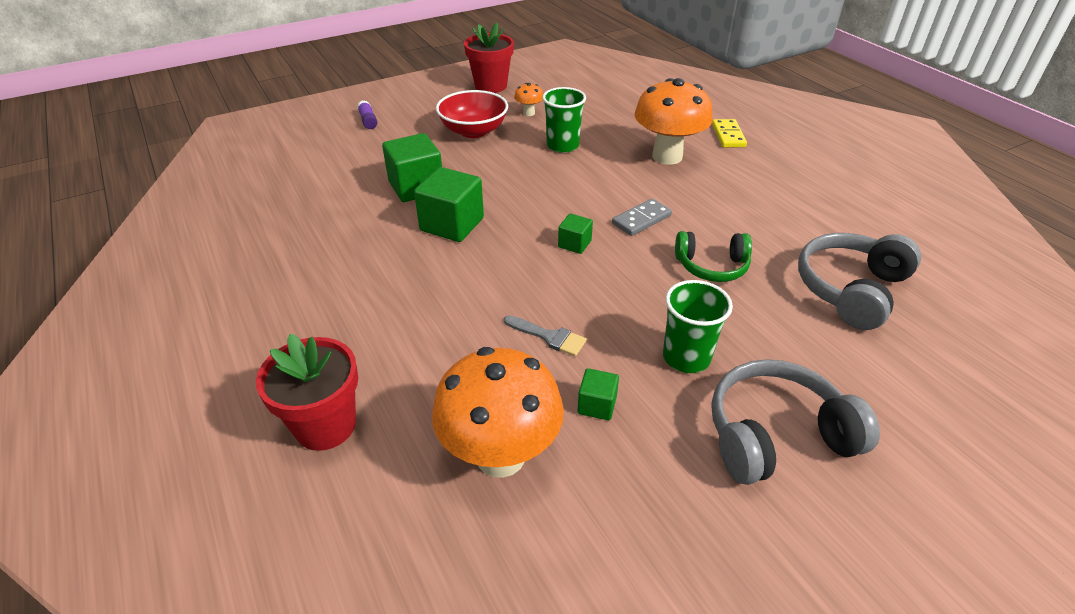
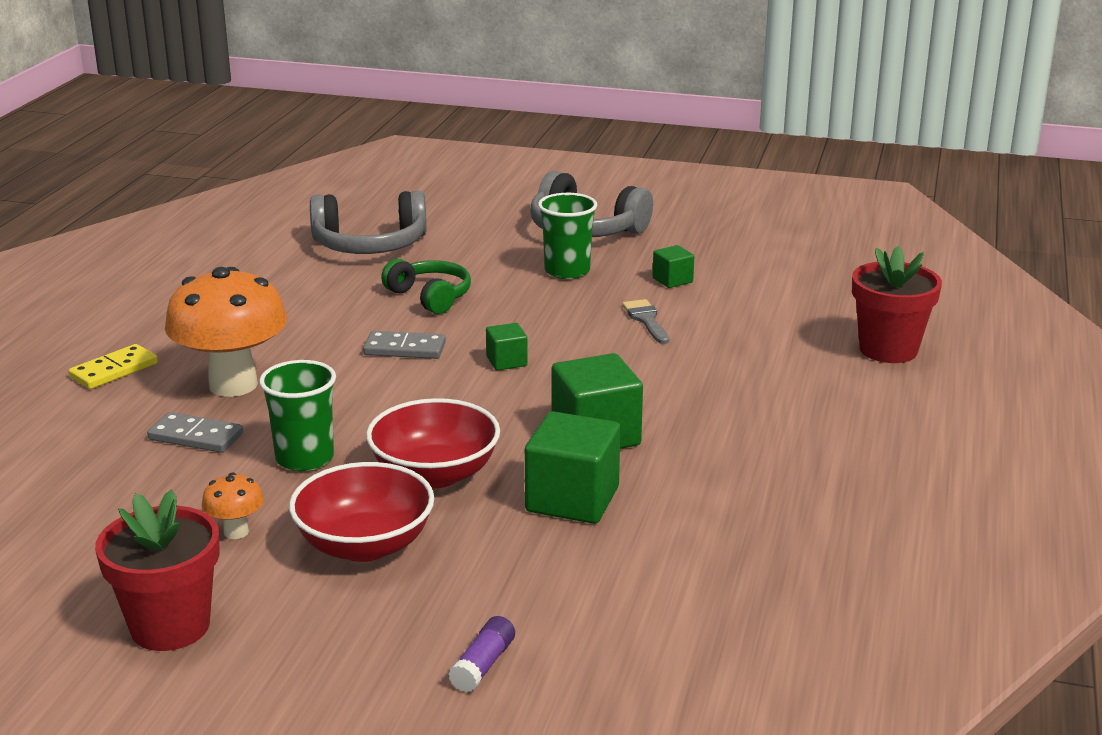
camera: 135 degrees left, 15 degrees down
(496, 167) = (435, 474): none -> red bowl
(500, 456) = (773, 289): orange mushroom -> none
(623, 131) = (195, 437): none -> grey domino

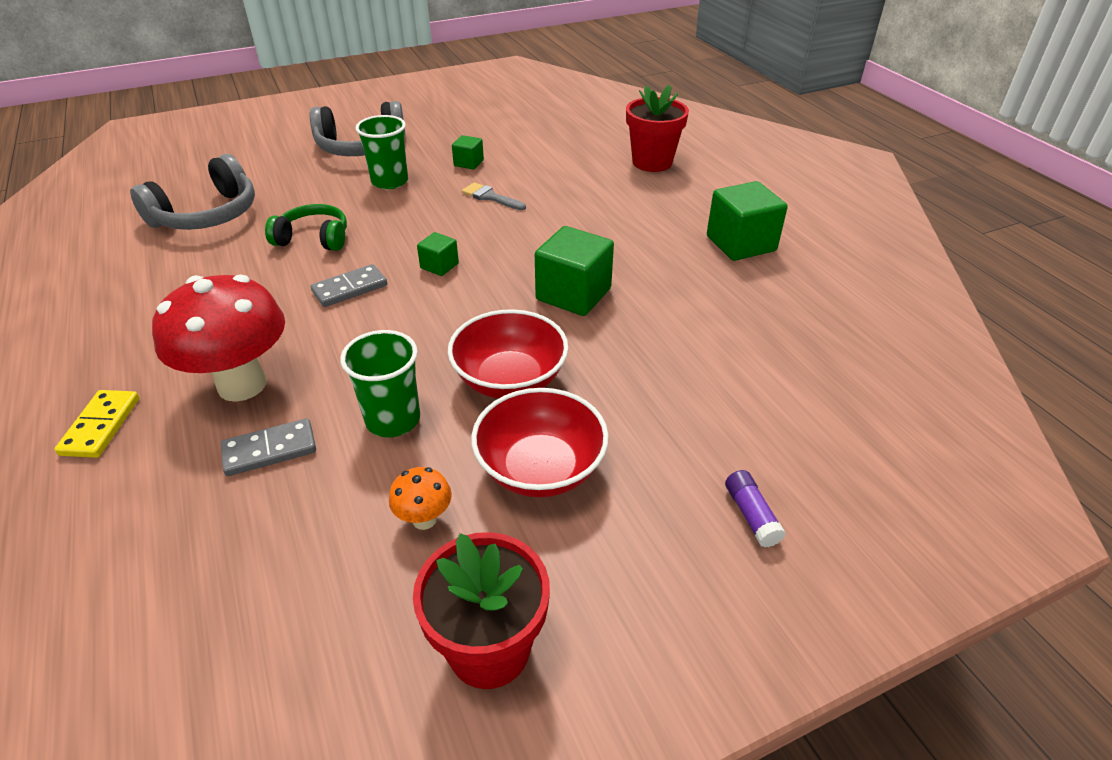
camera: 40 degrees left, 15 degrees up
(233, 385) = (242, 385): orange mushroom -> red mushroom
(572, 499) = (625, 350): green cube -> green cube (741, 243)

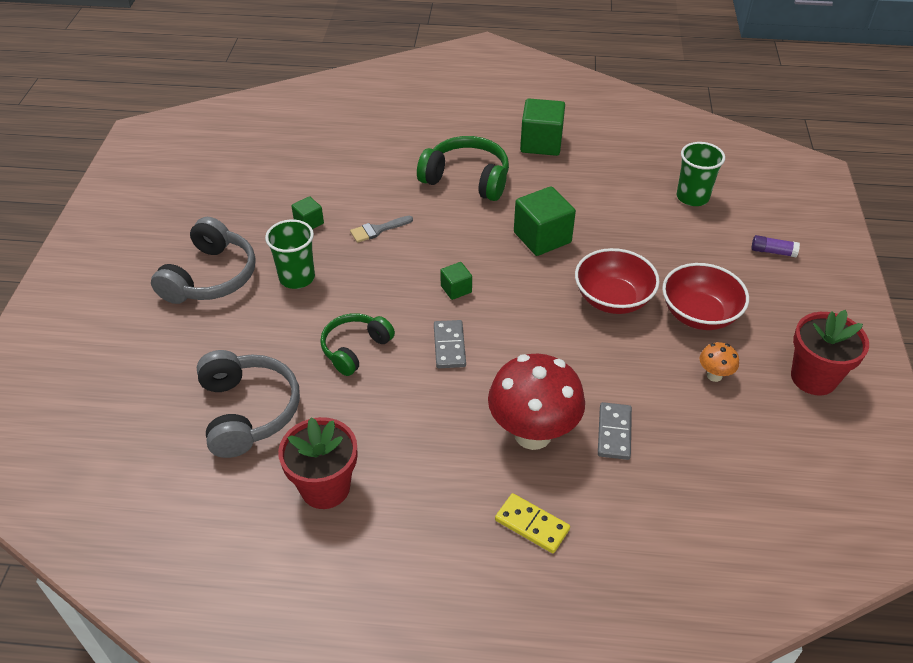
camera: 60 degrees left, 5 degrees up
(393, 419) = (619, 364): green cup -> green cup (692, 197)
(621, 218) = (467, 179): none -> green headphones
(652, 162) = (401, 132): red flower pot -> red flower pot (325, 487)

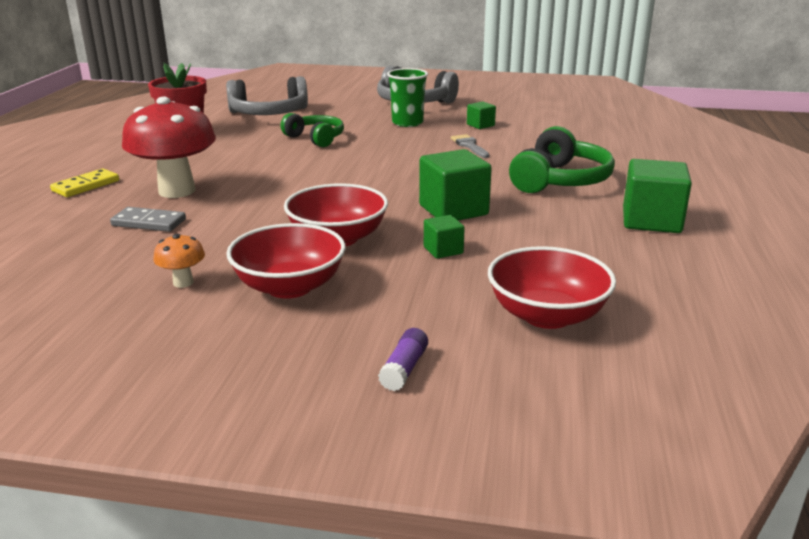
camera: 95 degrees right, 20 degrees down
(449, 346) = (302, 166): grey domino -> none
(456, 289) = (377, 171): green cube -> green cube (443, 250)
(692, 197) = (547, 315): green cup -> red bowl
(813, 378) = (128, 353): red flower pot -> none

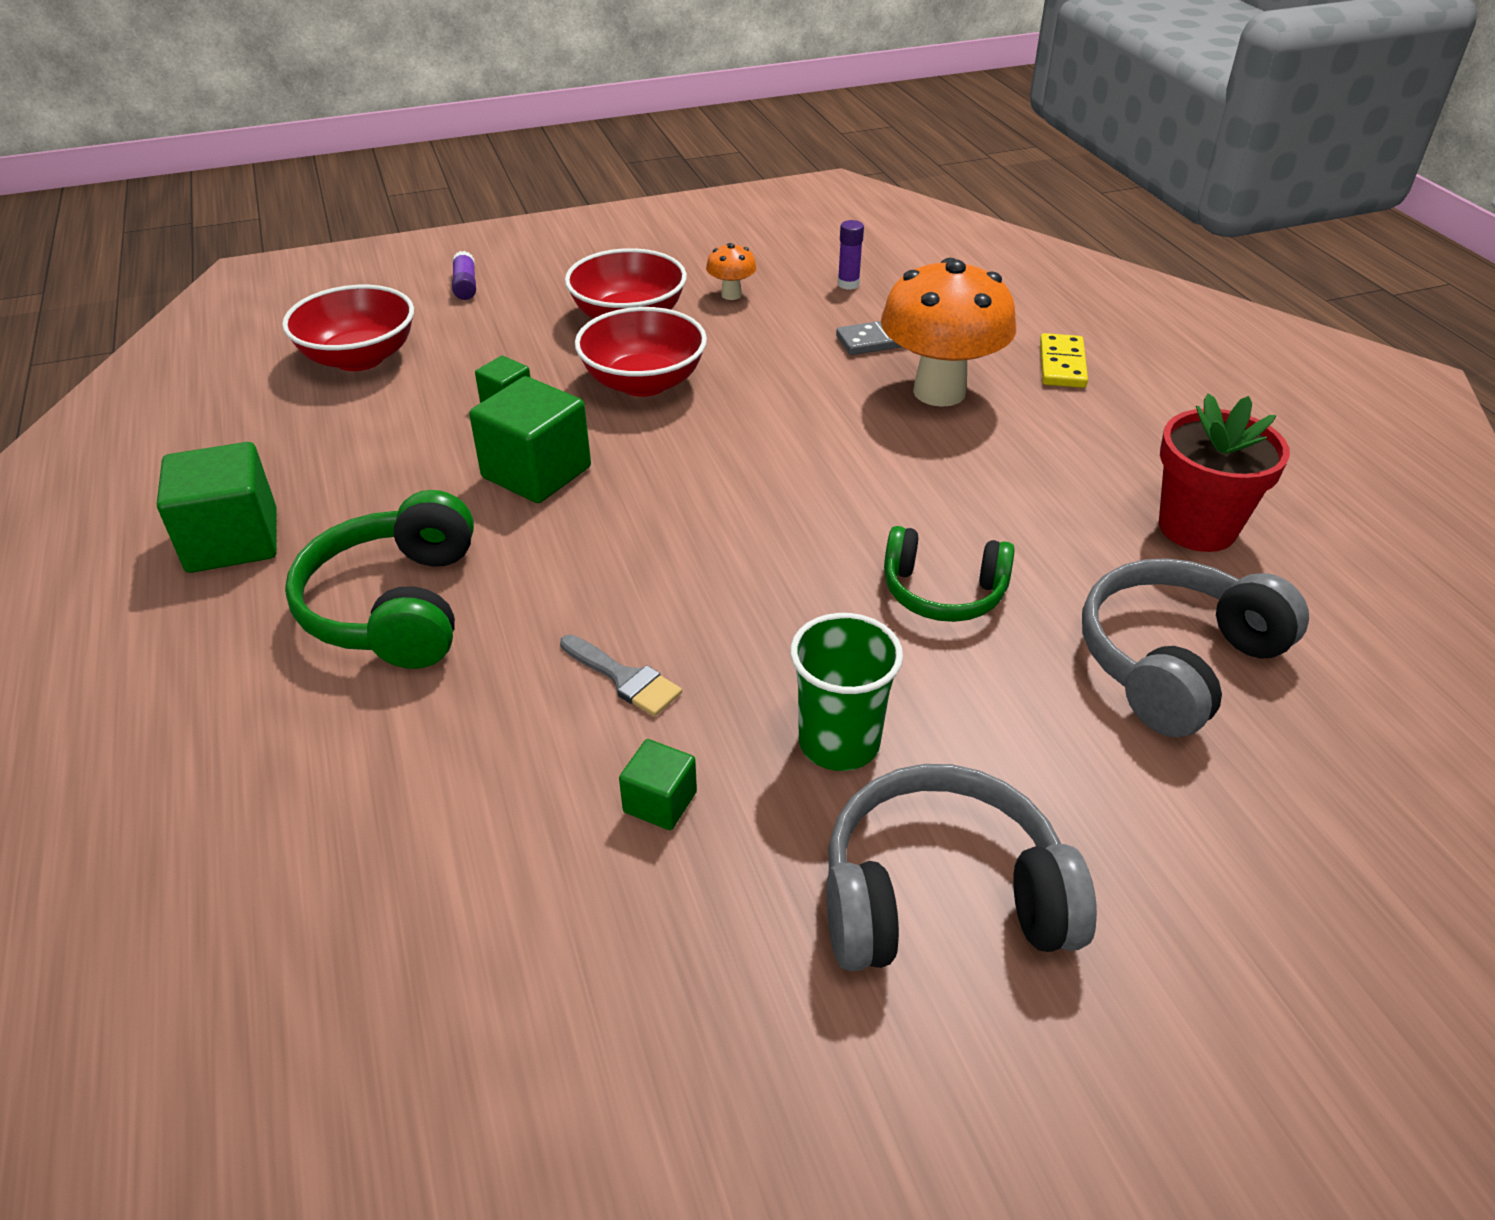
camera: 150 degrees right, 15 degrees up
(85, 265) = (848, 284): none -> purple glue stick
(177, 191) = (939, 392): red mushroom -> orange mushroom

